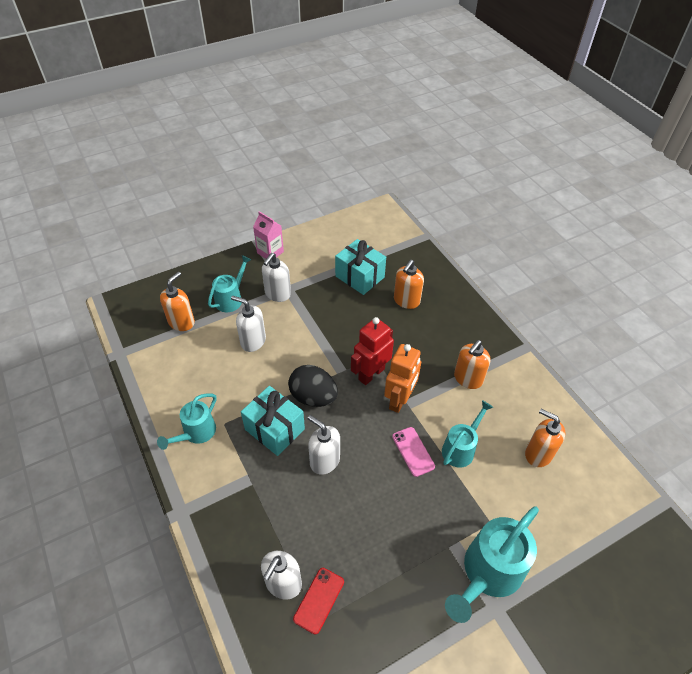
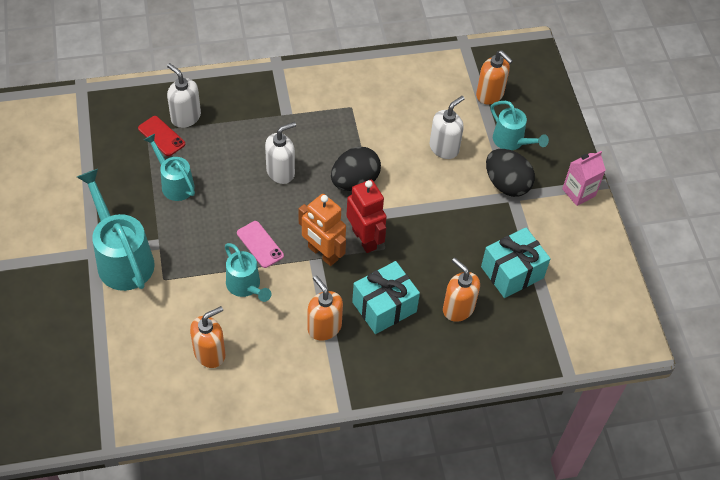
camera: 105 degrees right, 5 degrees up
(196, 433) = (349, 85): turquoise watering can -> turquoise watering can (174, 183)
(274, 429) = (330, 143): turquoise gift -> turquoise gift (384, 307)
(277, 294) = (506, 184): white soap dispenser -> black egg
(413, 451) = (260, 244): pink phone -> pink phone turned 60 degrees clockwise

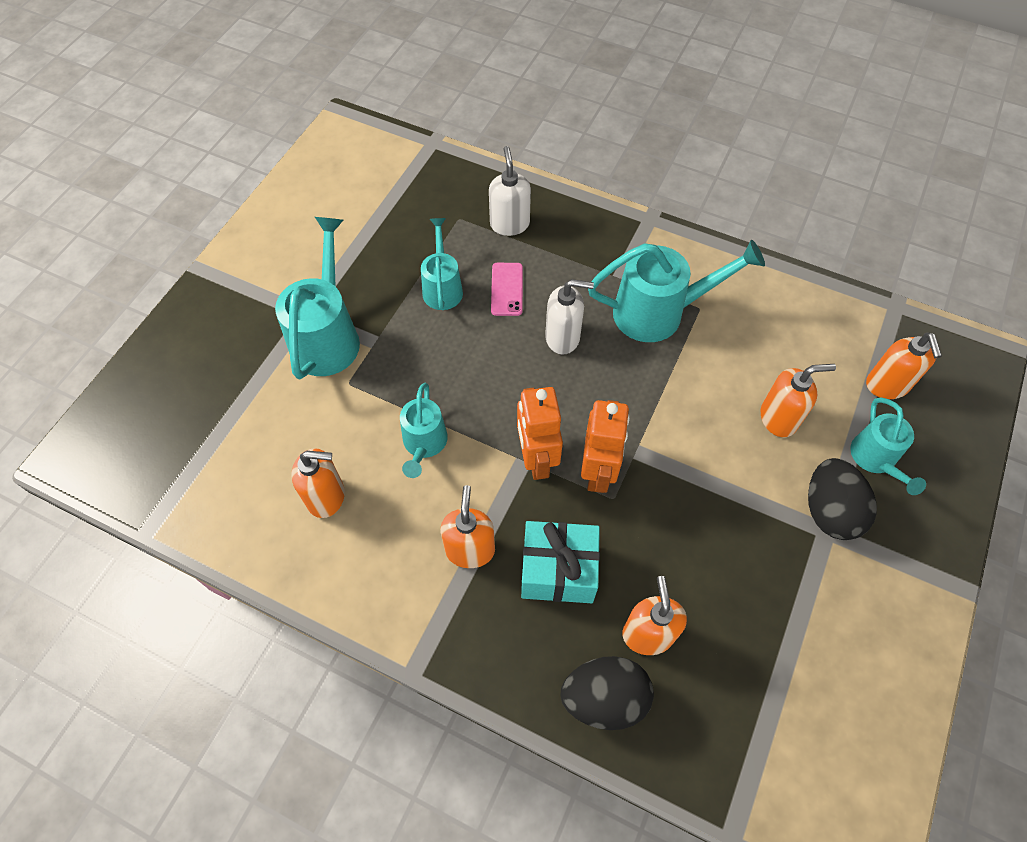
camera: 40 degrees right, 5 degrees up
(161, 136) = (469, 231): red phone -> none
(260, 244) = (476, 406): pink phone -> pink phone (507, 289)
(328, 123) = (659, 313): none -> turquoise watering can
(355, 181) = (638, 396): black egg -> black egg (604, 698)
(364, 239) = (598, 472): red robot -> orange robot
(444, 148) = (778, 418): white soap dispenser -> orange soap dispenser
(512, 272) = (754, 632): turquoise gift -> none
(578, 192) = (925, 582): pink carton -> none

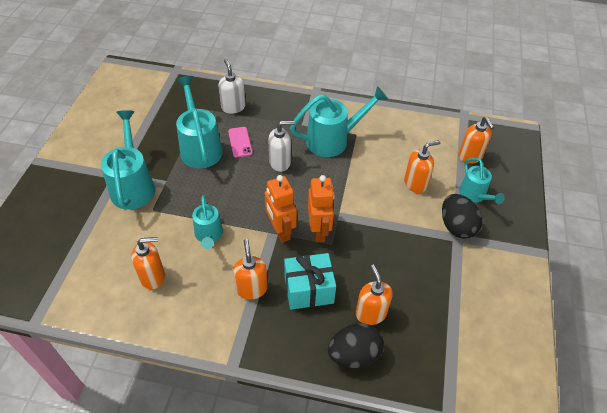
camera: 15 degrees left, 10 degrees down
(442, 287) = (200, 147): turquoise watering can -> turquoise watering can, size x1.65

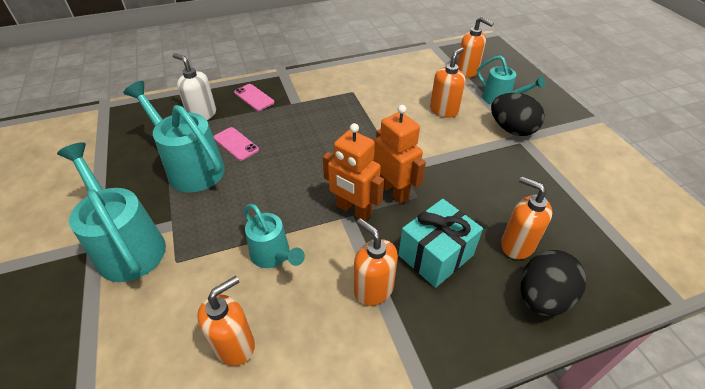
camera: 30 degrees left, 5 degrees down
(278, 107) = (254, 97): none -> pink phone
(280, 162) = (297, 145): white soap dispenser -> none
(333, 140) = (335, 105): turquoise watering can -> none

